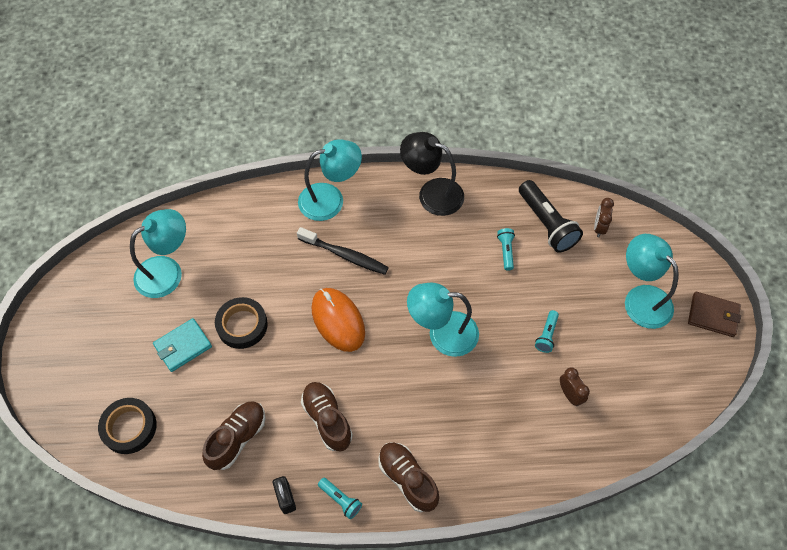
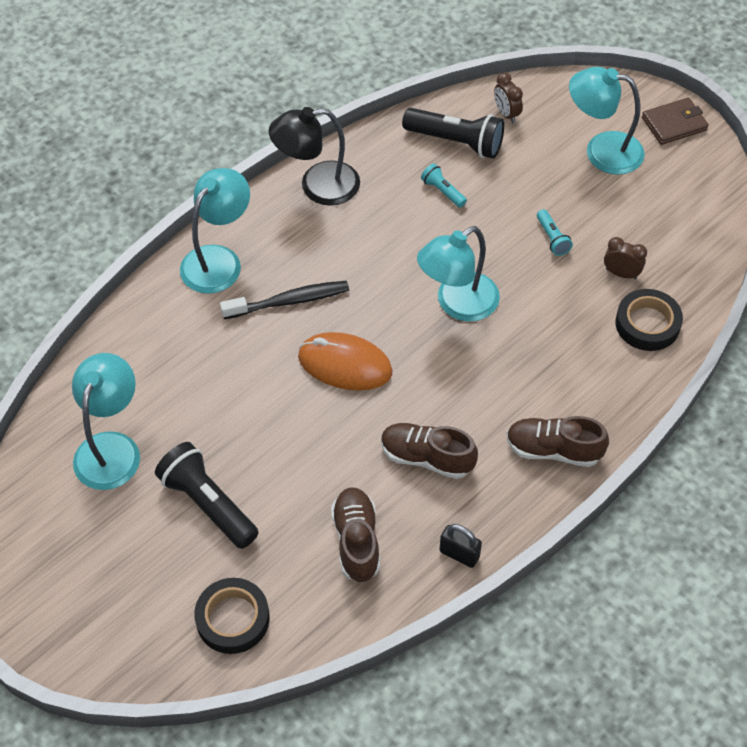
camera: 40 degrees left, 5 degrees down
(183, 346) = (208, 503): turquoise wallet -> black flashlight
(242, 325) = (250, 439): black tape -> black tape (647, 324)
(341, 500) = (511, 514): turquoise flashlight -> none

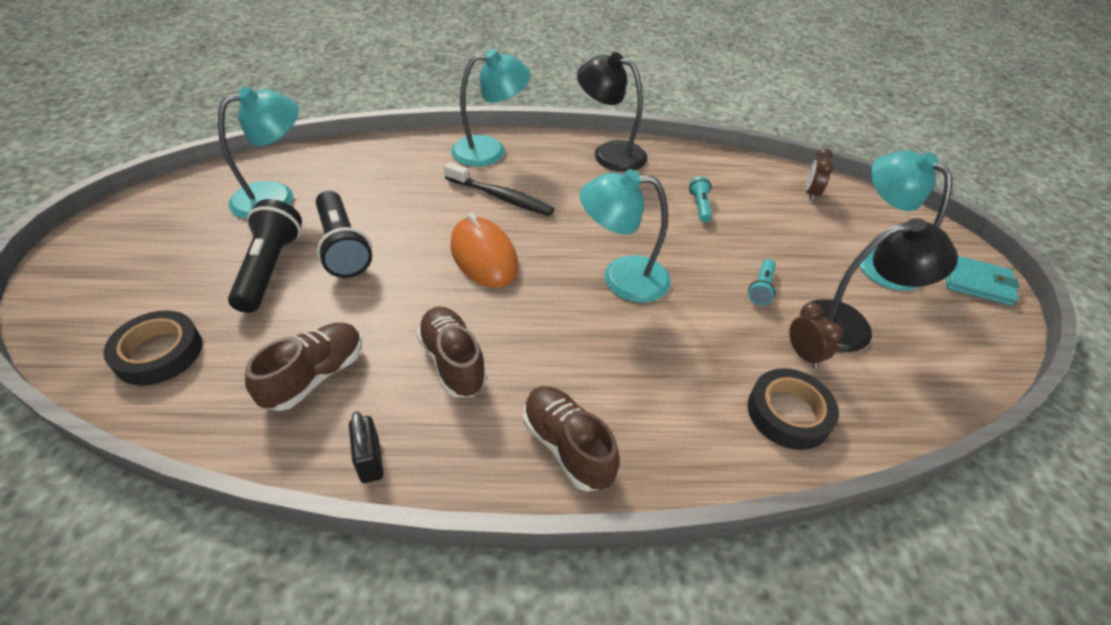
camera: 40 degrees right, 10 degrees down
(456, 142) = (747, 186): black flashlight -> black flashlight (342, 247)
(628, 226) = (850, 325): none -> black lamp
(674, 124) = (977, 283): brown wallet -> turquoise wallet

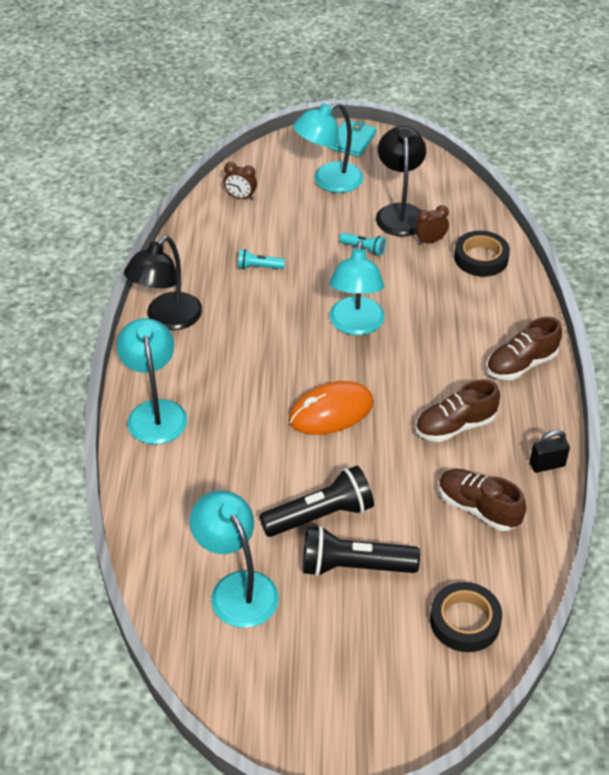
camera: 85 degrees left, 0 degrees up
(501, 197) = (242, 401): black toothbrush -> none

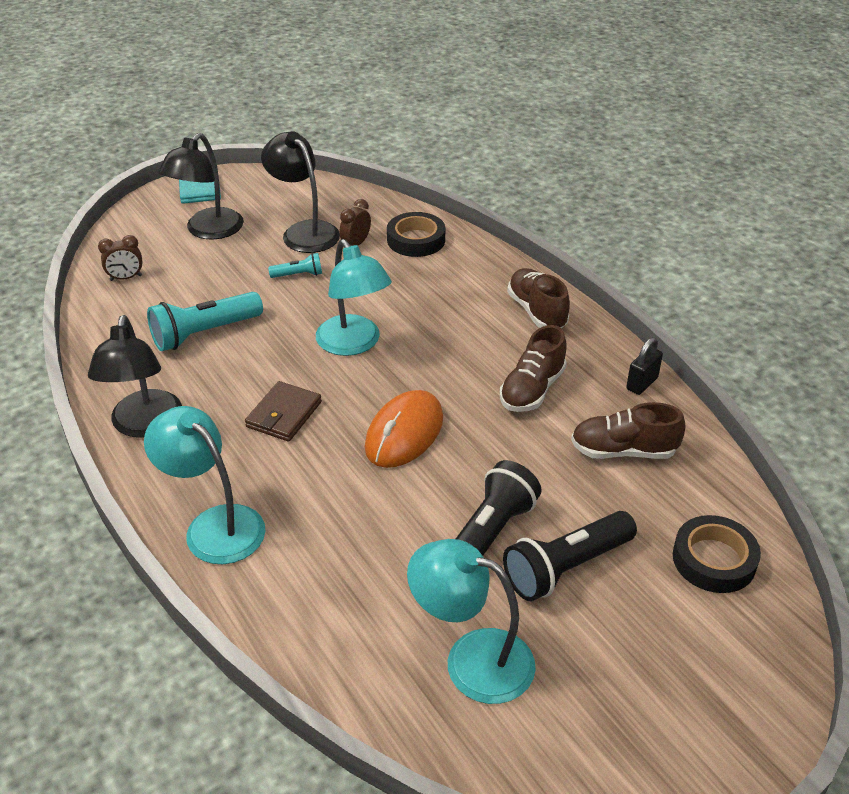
camera: 35 degrees left, 5 degrees down
(258, 267) = (204, 333): turquoise flashlight -> turquoise flashlight, size x1.98
(261, 356) = (284, 414): none -> brown wallet
(328, 181) = (208, 231): turquoise lamp -> black lamp
(521, 364) = (537, 311): brown shoe -> brown shoe turned 135 degrees clockwise

